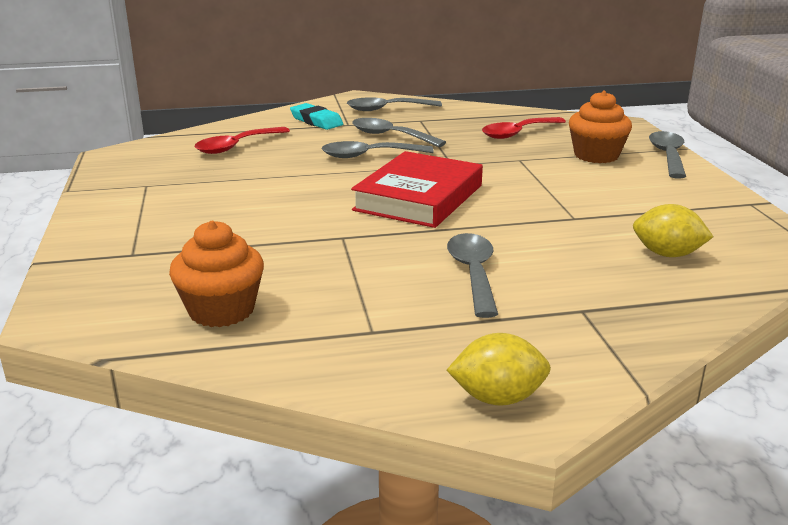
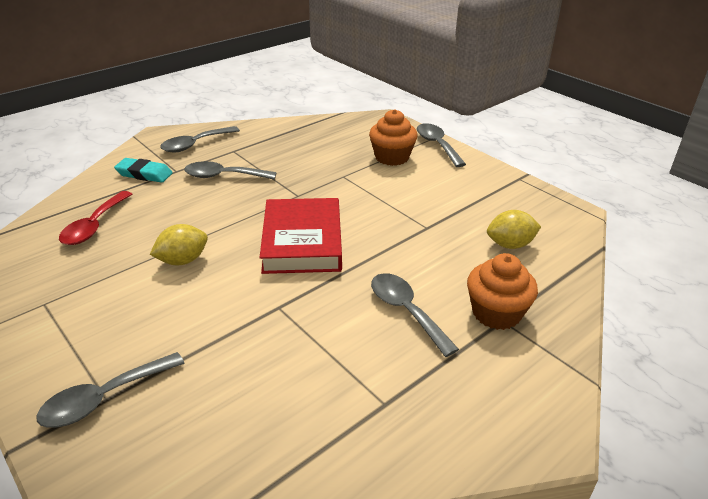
camera: 30 degrees left, 10 degrees up
(221, 310) = (248, 434): orange cupcake -> orange cupcake (496, 313)
(368, 156) = (224, 204): grey spoon -> grey spoon (104, 398)
(497, 398) = (520, 433): yellow lemon -> yellow lemon (183, 260)
(517, 133) = (319, 147): red spoon -> none

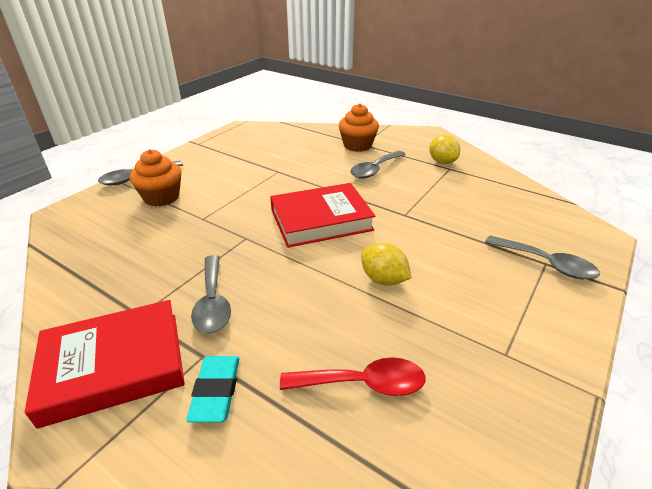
camera: 105 degrees left, 0 degrees up
(195, 144) = (114, 366): grey spoon -> red book
(510, 245) = (288, 144): yellow lemon -> yellow lemon (442, 162)

